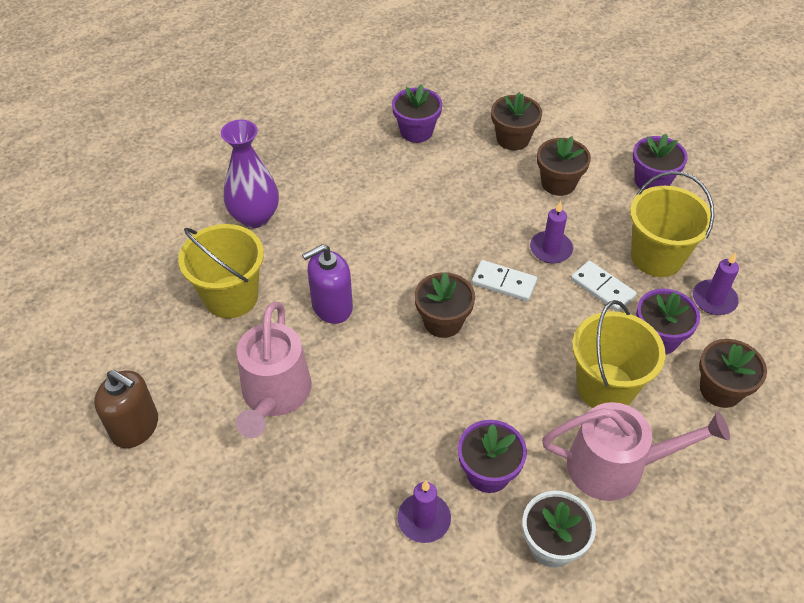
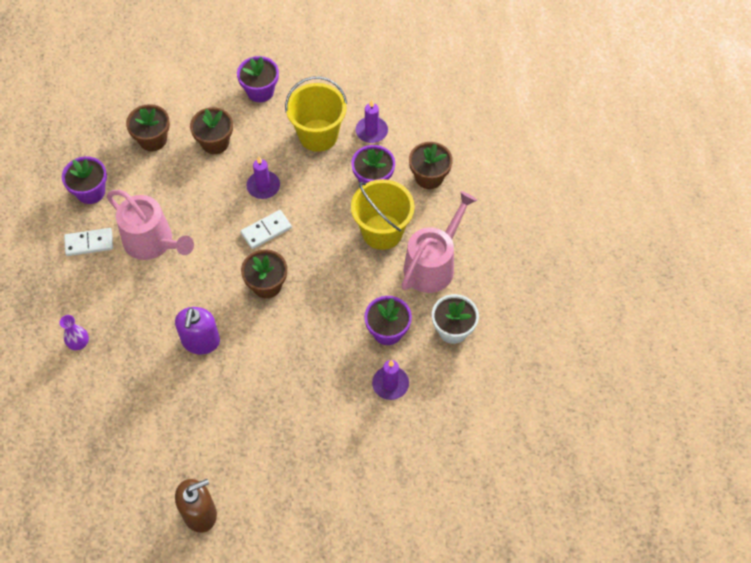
camera: 55 degrees left, 10 degrees up
(231, 297) = (139, 398): yellow bucket -> none
(255, 217) = (79, 343): purple vase -> purple vase, size x0.52
(275, 395) = (242, 415): pink watering can -> pink watering can (152, 242)
(602, 288) = (315, 181): white domino -> white domino (89, 243)

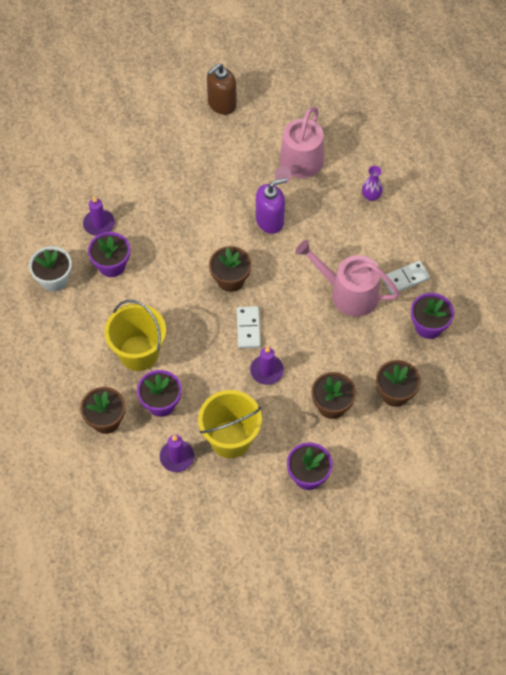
camera: 165 degrees right, 0 degrees up
(201, 341) = (270, 220): purple soap dispenser -> purple soap dispenser turned 75 degrees clockwise
(266, 230) = (248, 328): white domino -> white domino turned 45 degrees counterclockwise
(433, 264) = (84, 333): pink watering can -> pink watering can (299, 165)

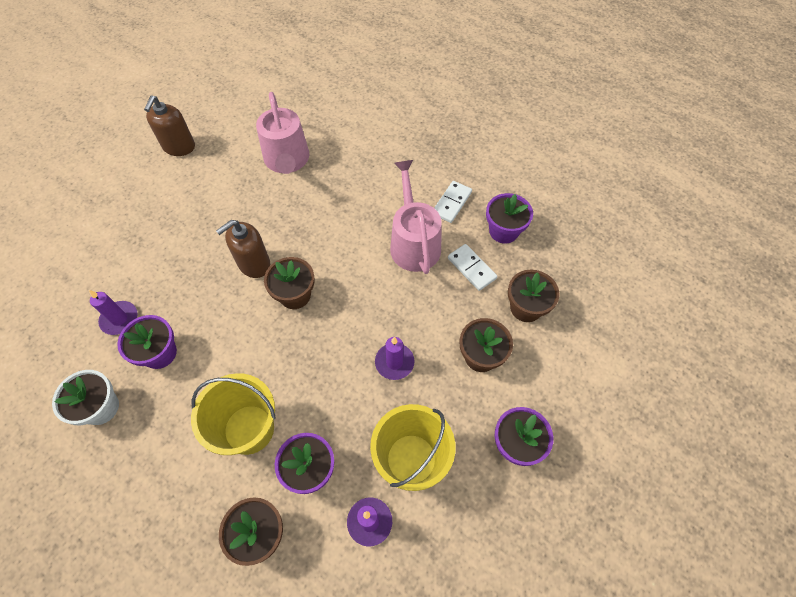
camera: 35 degrees left, 0 degrees up
(217, 238) = (254, 264): none -> brown soap dispenser
(248, 328) = (346, 331): white domino -> white domino (471, 268)
(270, 220) = (294, 220): purple soap dispenser -> none
(348, 293) = (414, 243): pink watering can -> pink watering can turned 90 degrees clockwise
(371, 196) = (369, 153): purple vase -> none

